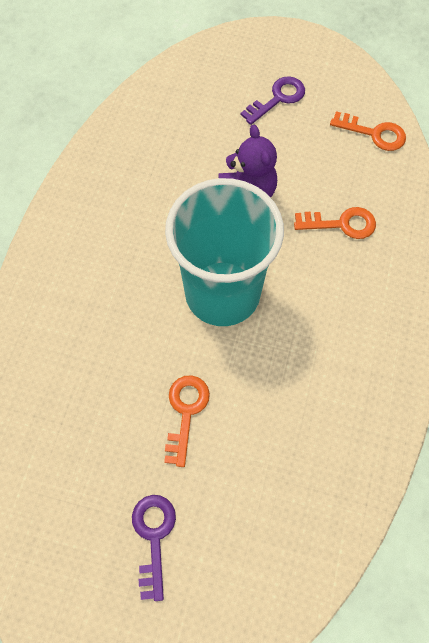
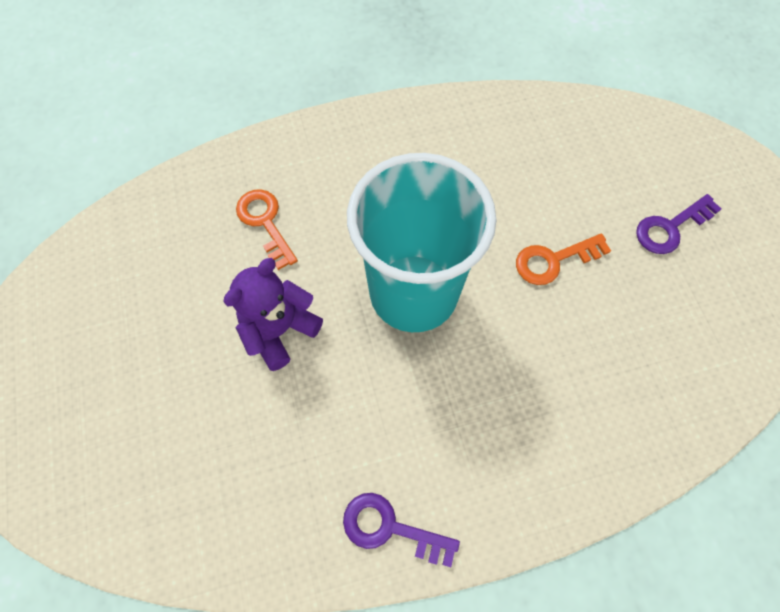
camera: 120 degrees left, 0 degrees up
(278, 98) = (110, 369): purple key -> purple key (389, 528)
(374, 133) = (123, 241): orange key -> none

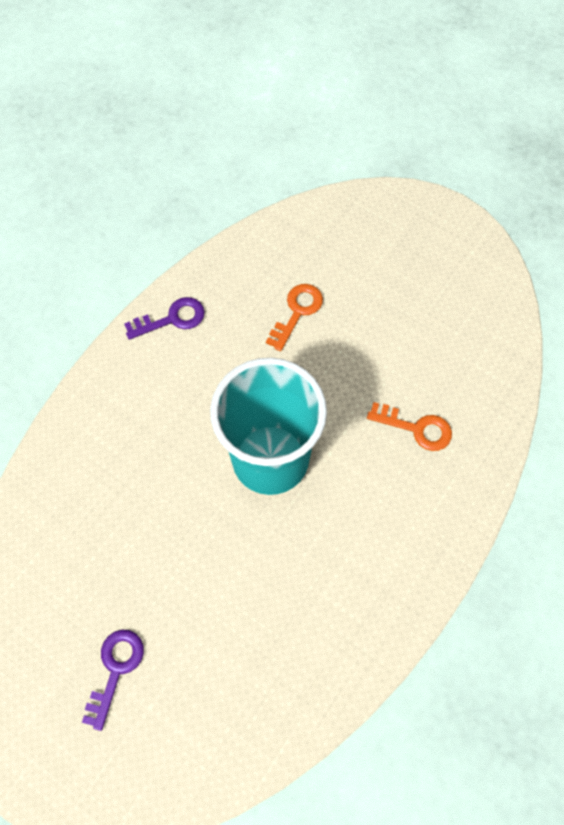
camera: 140 degrees right, 0 degrees up
(279, 330) = (333, 369): purple teddy bear -> none
(553, 260) = (190, 563): orange key -> orange key (297, 312)

